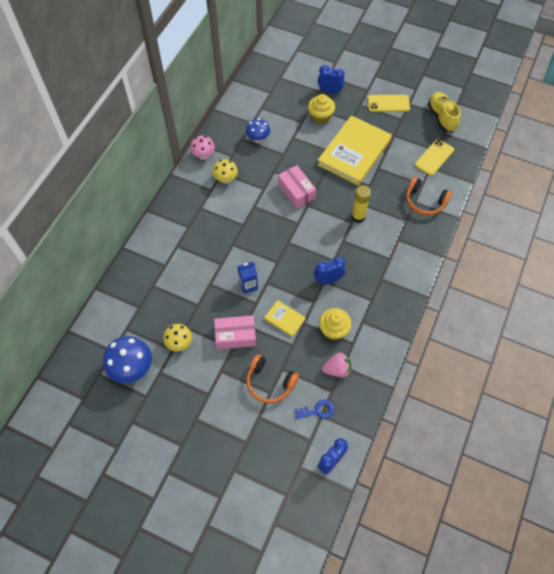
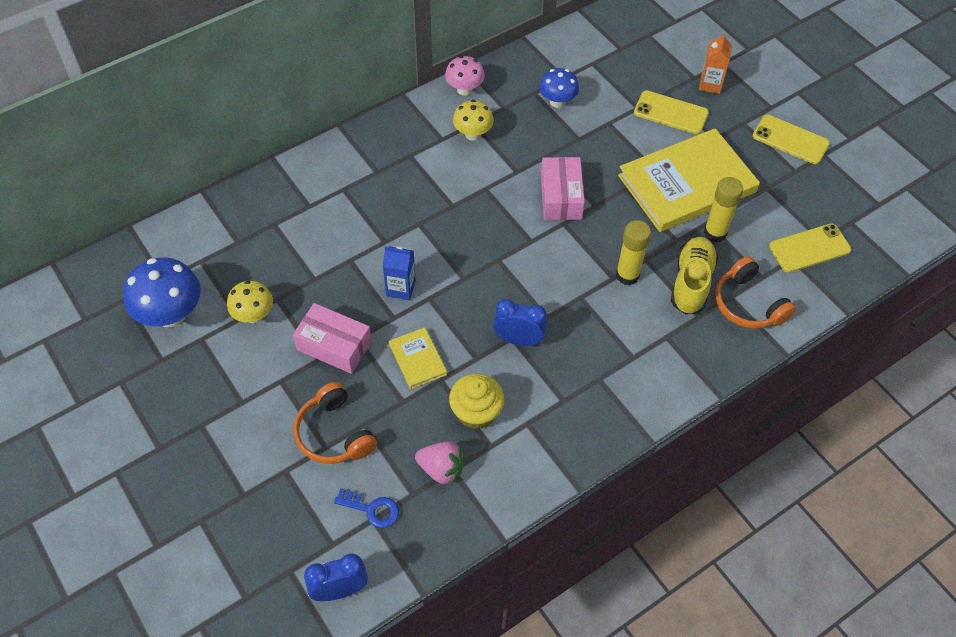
camera: 30 degrees right, 5 degrees down
(320, 117) = (671, 113): yellow cupcake -> yellow phone
(330, 91) = (710, 84): blue clock -> orange carton
(385, 172) = (715, 233): none -> yellow glue stick
(441, 117) = (864, 196): yellow shoe -> yellow shoe (691, 283)

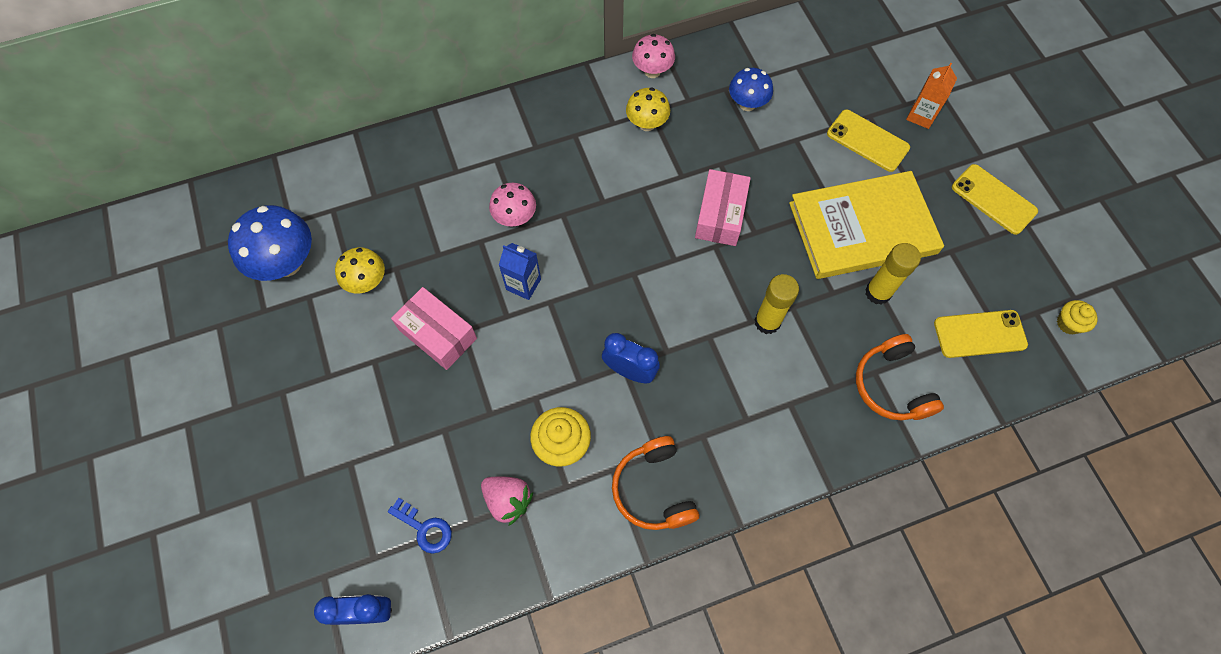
camera: 15 degrees right, 10 degrees up
(334, 434) = (410, 433): orange headphones -> orange headphones (653, 489)
(376, 234) = (515, 218): none -> pink mushroom
(417, 359) = (518, 369): yellow book -> none
(691, 283) = (835, 346): yellow shoe -> none
(879, 225) = (1068, 323): none -> yellow cupcake

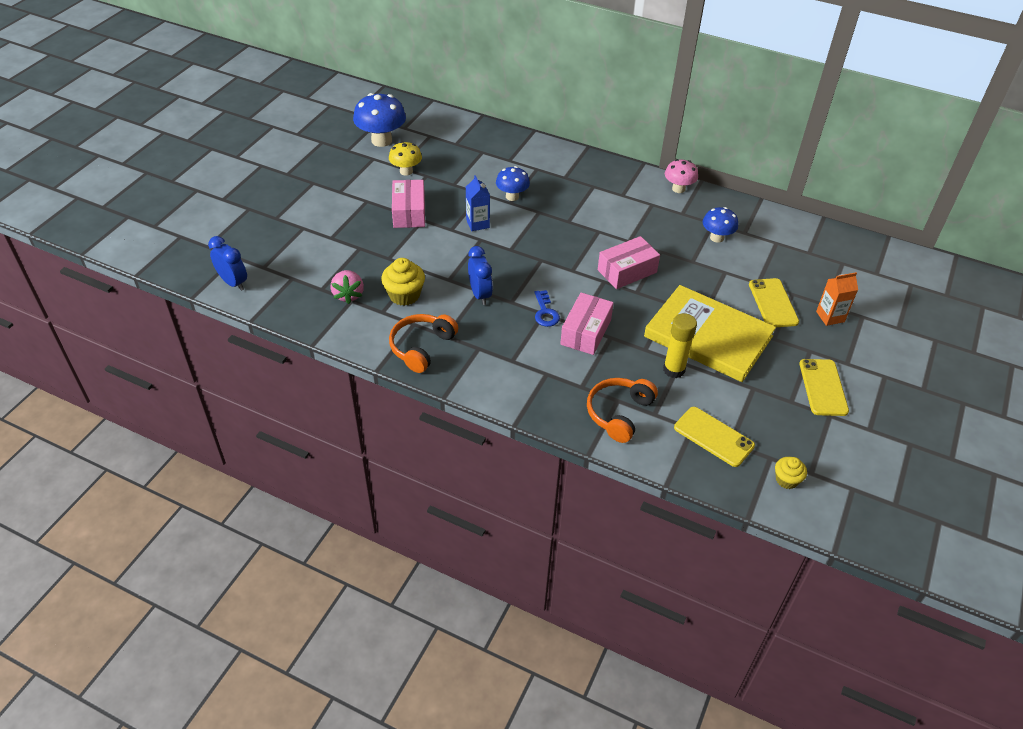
camera: 45 degrees right, 20 degrees down
(425, 528) = (298, 275): blue key -> blue key (545, 312)
(515, 218) = (512, 196): pink mushroom -> blue mushroom
(647, 124) = (641, 207): yellow mushroom -> none
(767, 322) = (586, 332): yellow glue stick -> pink box

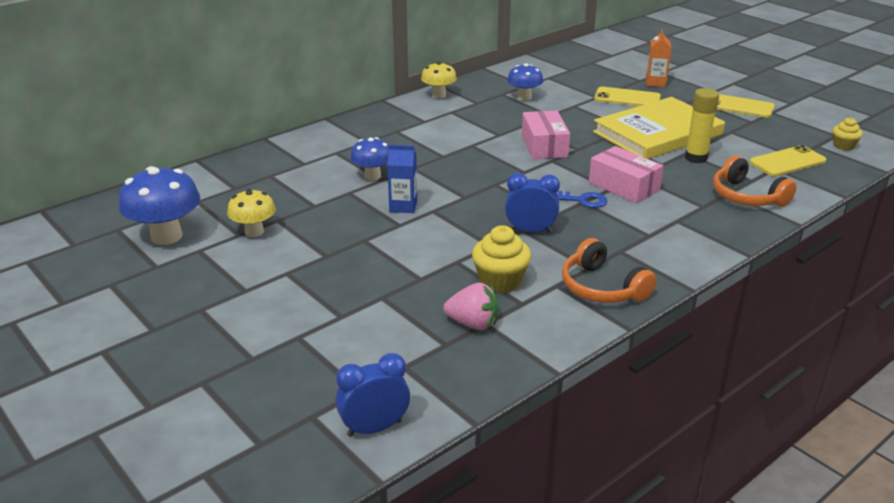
camera: 65 degrees left, 15 degrees down
(409, 212) = (341, 246): pink box -> none
(678, 189) = (439, 95): pink mushroom -> yellow mushroom

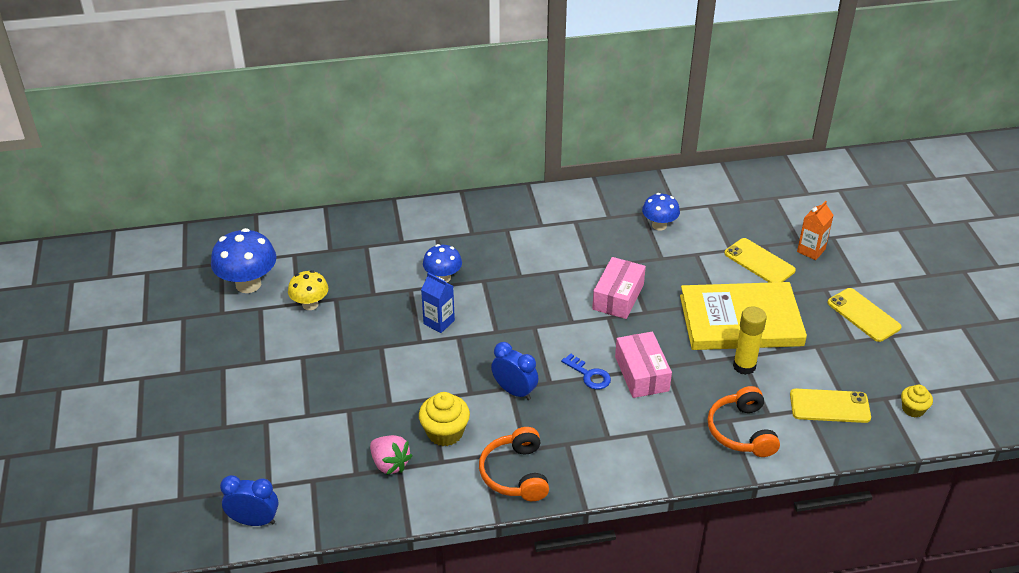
camera: 30 degrees right, 10 degrees up
(439, 95) = (582, 195): yellow mushroom -> none

